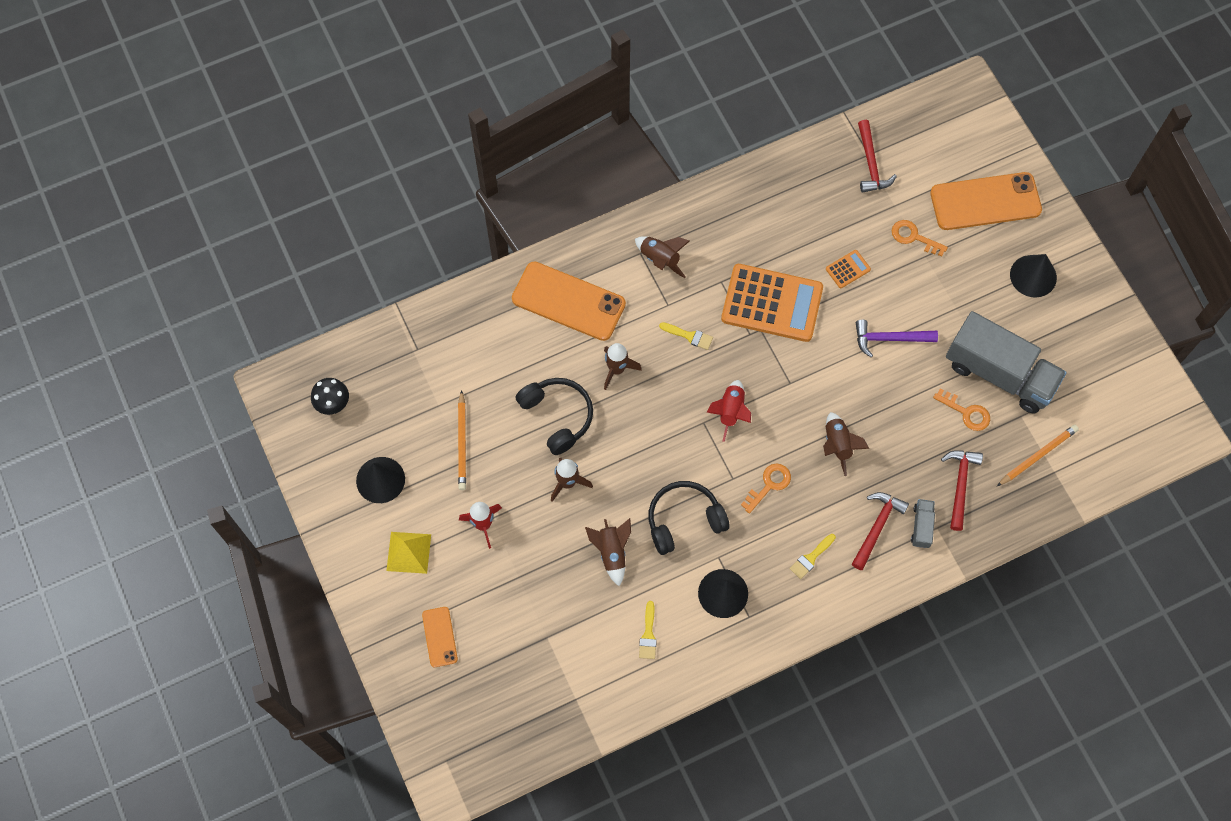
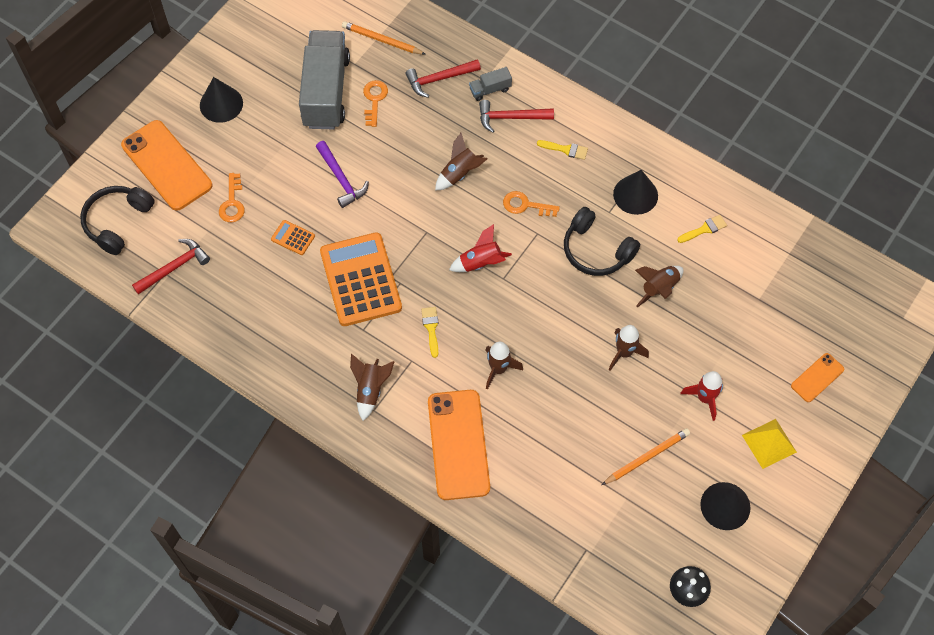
camera: 120 degrees left, 5 degrees down
(557, 416) = (572, 393): black headphones -> black headphones (117, 222)

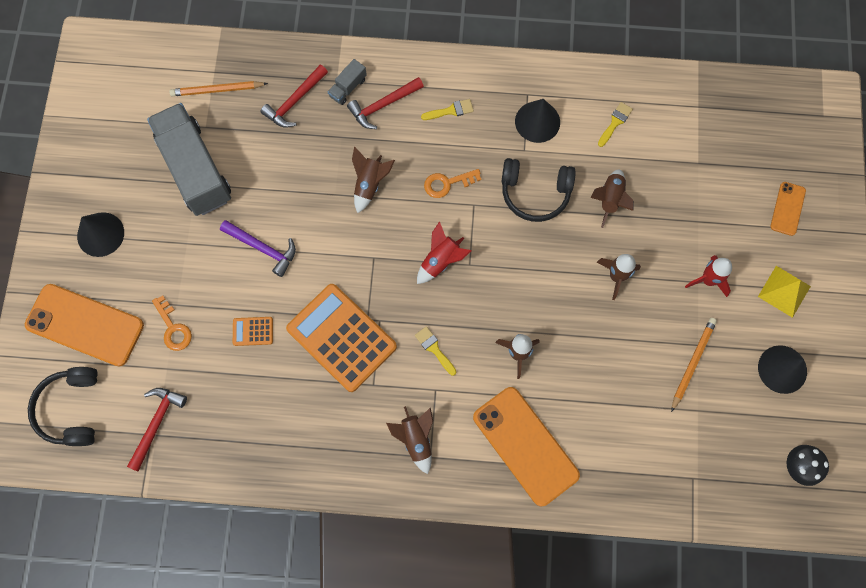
camera: 30 degrees left, 10 degrees up
(374, 100) = (246, 153): orange key -> none

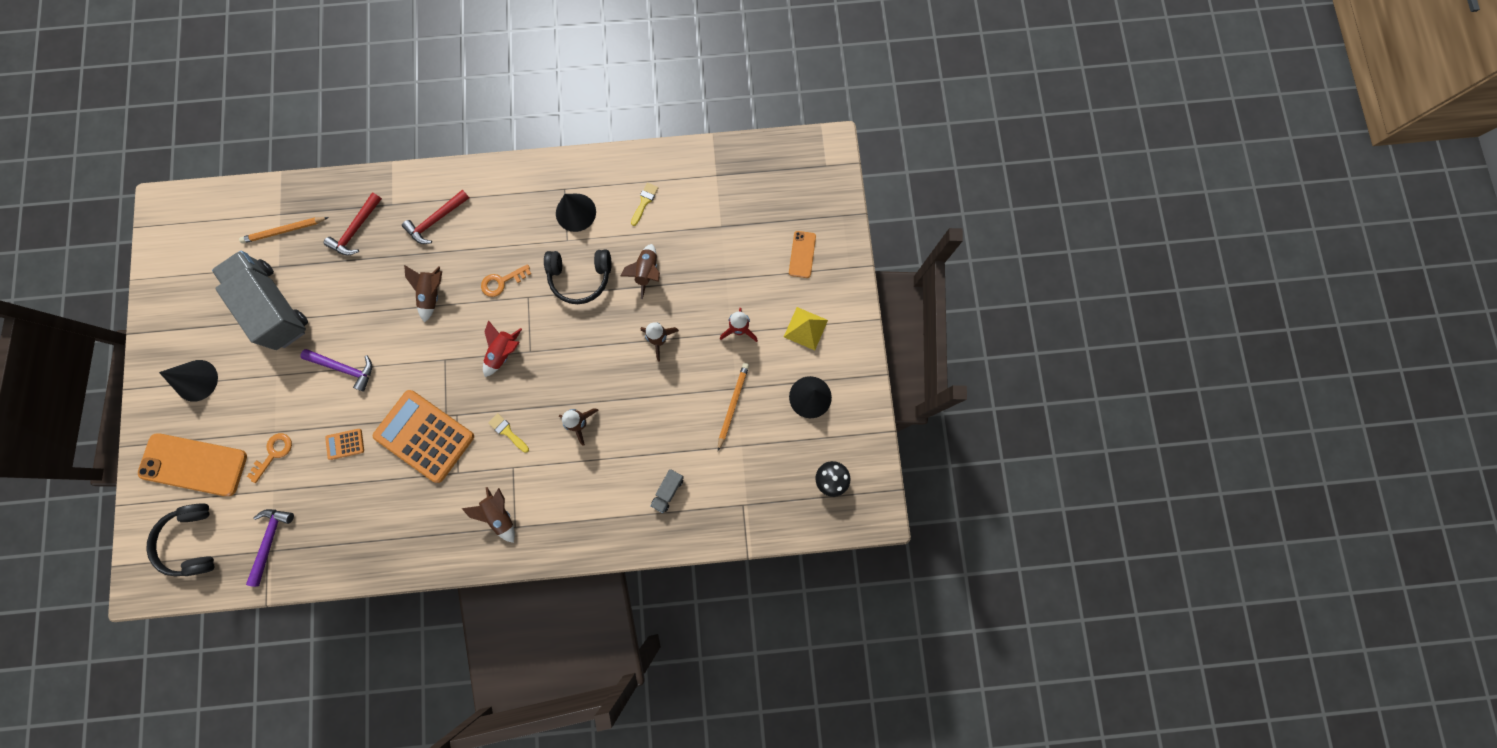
camera: 10 degrees left, 5 degrees up
(156, 423) = (270, 540): red hammer -> purple hammer
(173, 328) = (273, 453): orange key -> orange key turned 105 degrees counterclockwise
(348, 88) = (402, 209): grey truck -> grey truck (668, 491)
(451, 110) = (497, 215): yellow brush -> none
(525, 445) = (596, 502): orange phone -> none

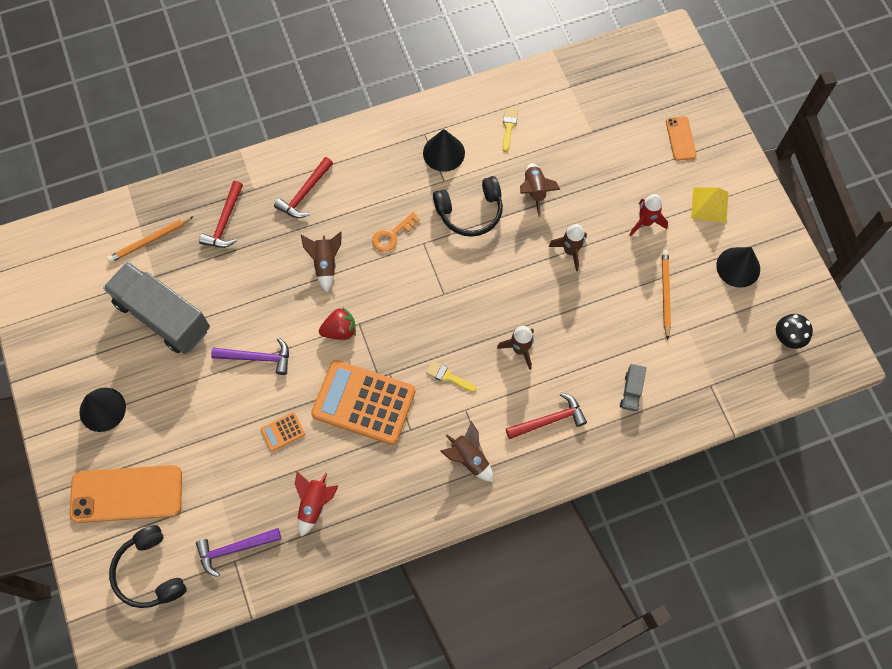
camera: 15 degrees left, 10 degrees down
(270, 540) = (234, 549): purple hammer -> purple hammer turned 105 degrees counterclockwise
(273, 453) = (209, 460): orange key -> none
(425, 362) = (340, 330): none -> red strawberry
(504, 352) = (418, 301): red rocket -> red rocket (314, 504)
(584, 498) = (549, 420): none -> red hammer

